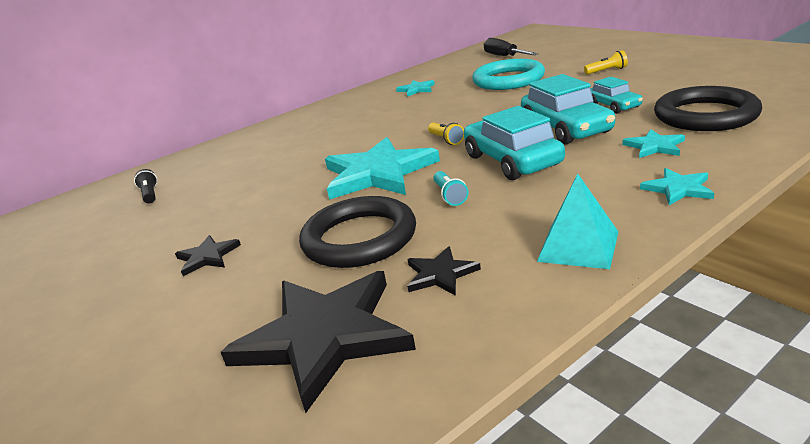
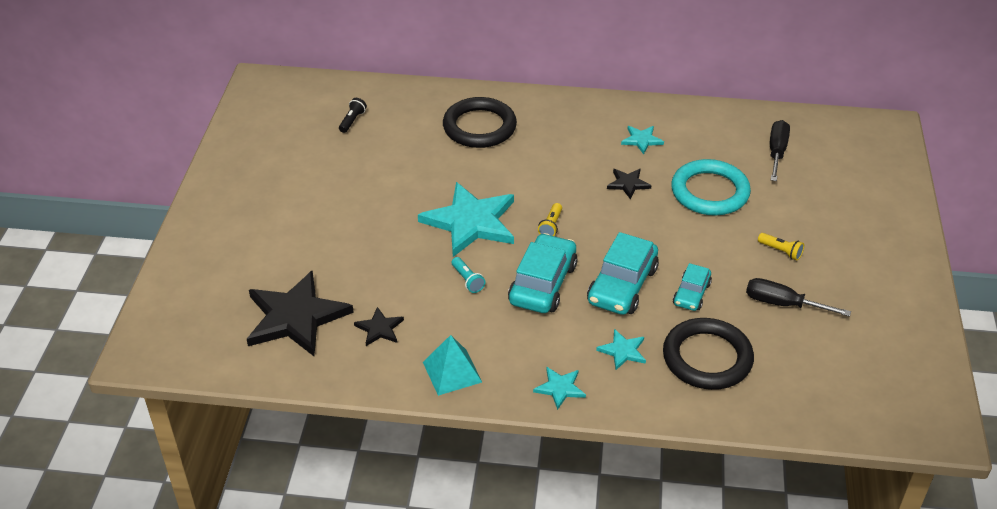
camera: 40 degrees right, 15 degrees up
(207, 257) = (316, 215): black star -> black star (628, 184)
(359, 238) = (386, 270): black ring -> black ring (479, 127)
(449, 196) = (467, 280): turquoise flashlight -> turquoise flashlight turned 60 degrees counterclockwise
(668, 80) = (783, 304): none -> black screwdriver

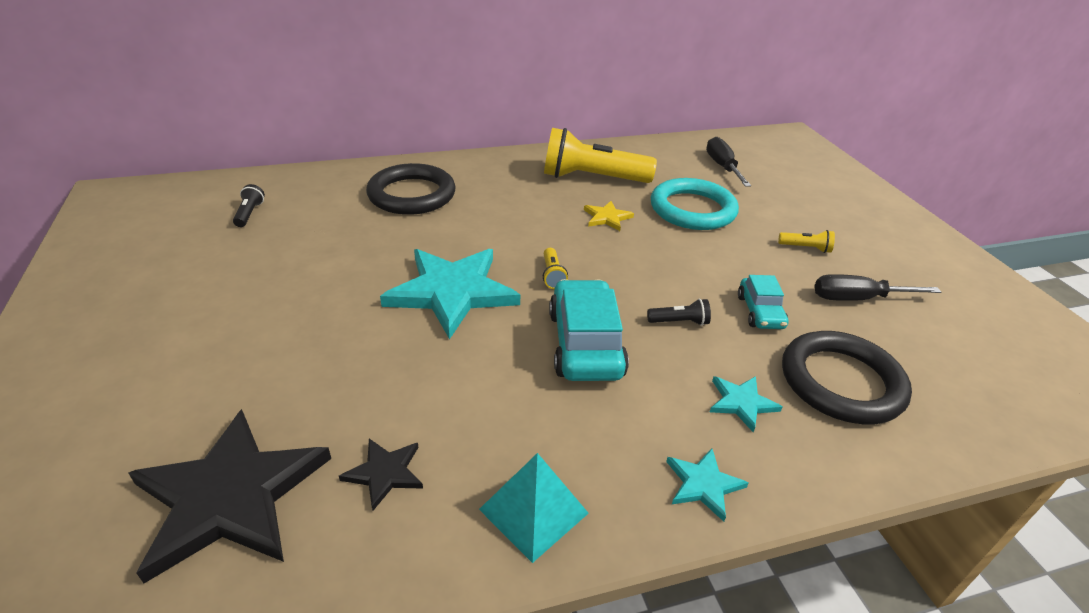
camera: 25 degrees left, 5 degrees down
(467, 280) = (485, 364): turquoise flashlight -> none
(622, 286) = (679, 322): turquoise car -> black flashlight
(628, 184) = (607, 217): black star -> yellow star
(641, 140) = (592, 178): turquoise star -> yellow flashlight

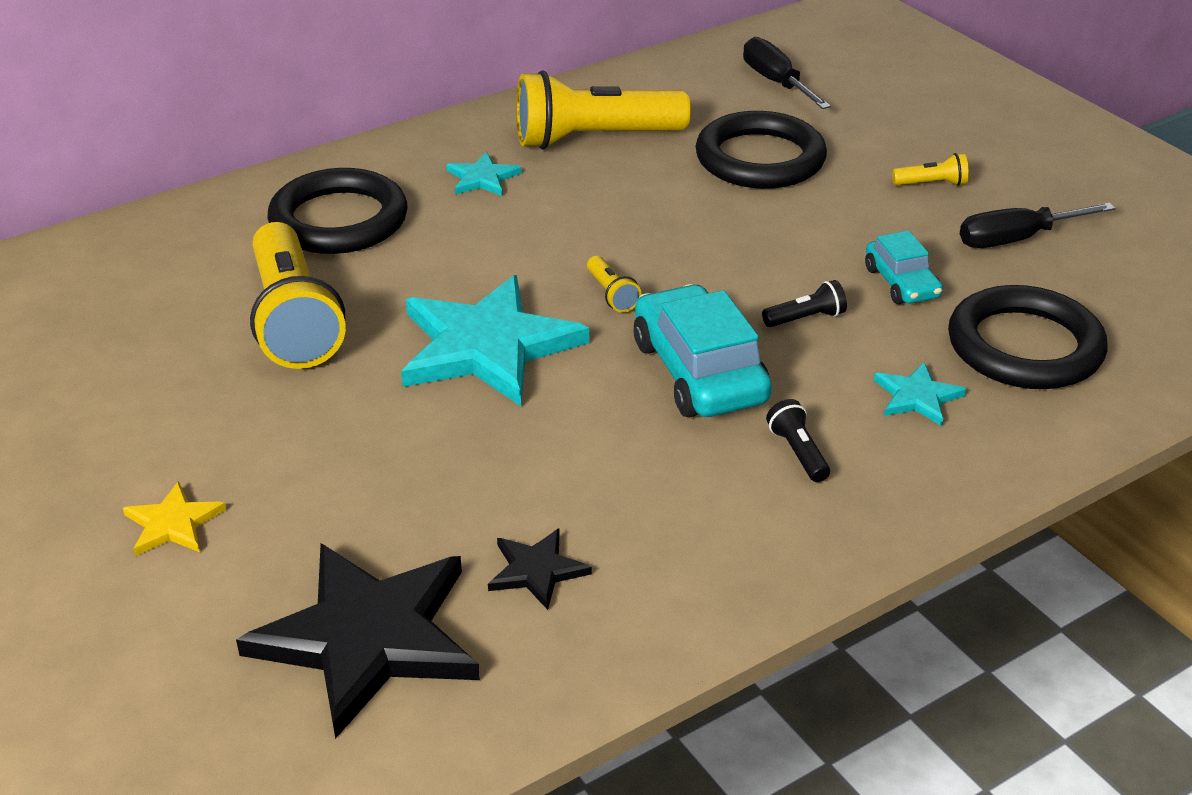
camera: 15 degrees left, 0 degrees up
(250, 213) = (109, 301): black flashlight -> black flashlight (798, 452)
(344, 248) = (293, 320): none -> yellow flashlight
(534, 511) = (731, 564): turquoise pyramid -> none
(607, 217) = (646, 196): yellow star -> yellow star (173, 523)
(692, 209) = (760, 159): turquoise ring -> black ring
(703, 484) = (906, 492): turquoise star -> turquoise star (482, 178)

